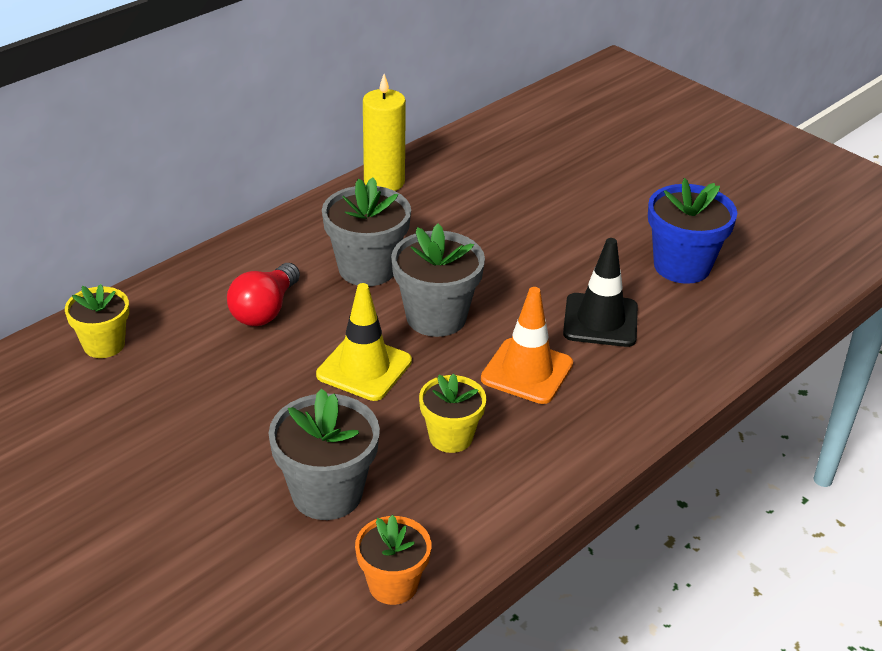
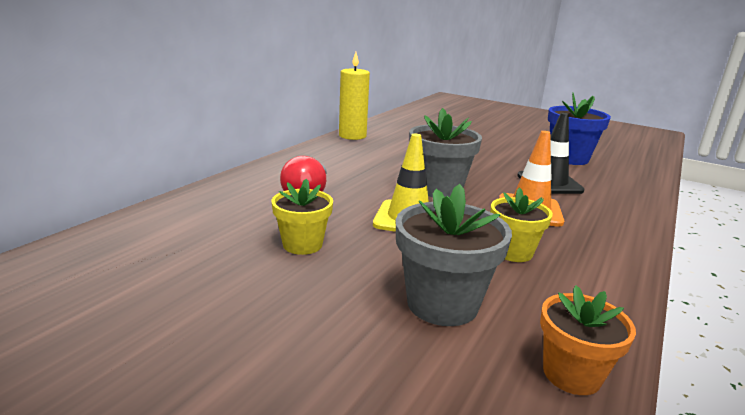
camera: 15 degrees left, 15 degrees down
(104, 345) = (174, 223): yellow flower pot -> yellow flower pot (302, 244)
(367, 269) = (370, 170): grey flower pot -> none

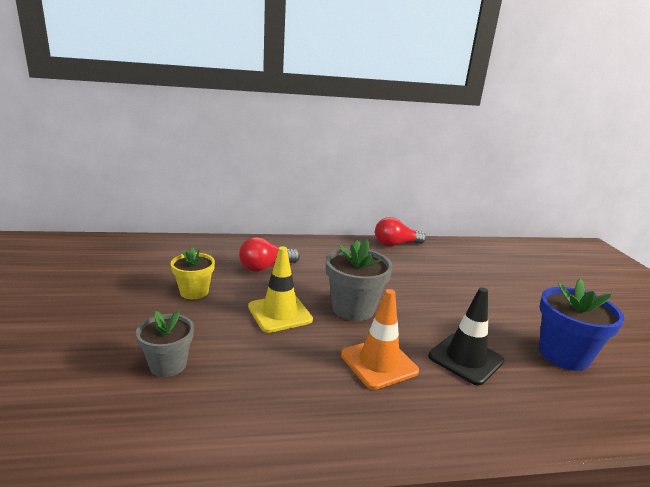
camera: 50 degrees right, 0 degrees up
(352, 136) = (396, 244): yellow candle -> red light bulb
(442, 304) = (168, 365): grey flower pot -> grey flower pot, size x0.65
(513, 252) = (282, 374): yellow flower pot -> none
(571, 374) = (119, 448): orange flower pot -> none

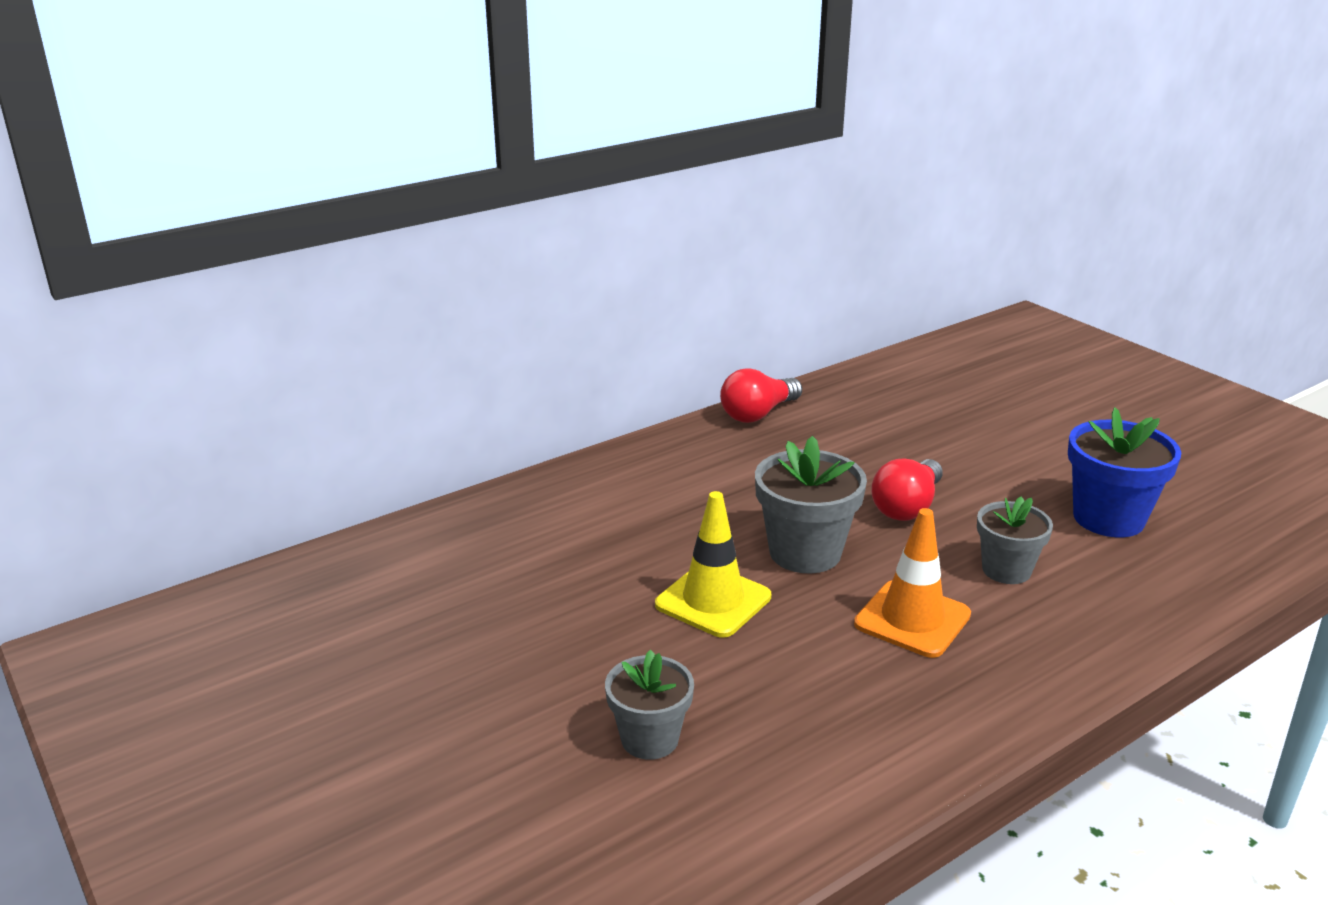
camera: 25 degrees left, 5 degrees up
(194, 292) = (546, 617): yellow flower pot -> none
(266, 267) = (606, 531): red light bulb -> red light bulb (907, 507)
(465, 358) = (1006, 570): black traffic cone -> grey flower pot

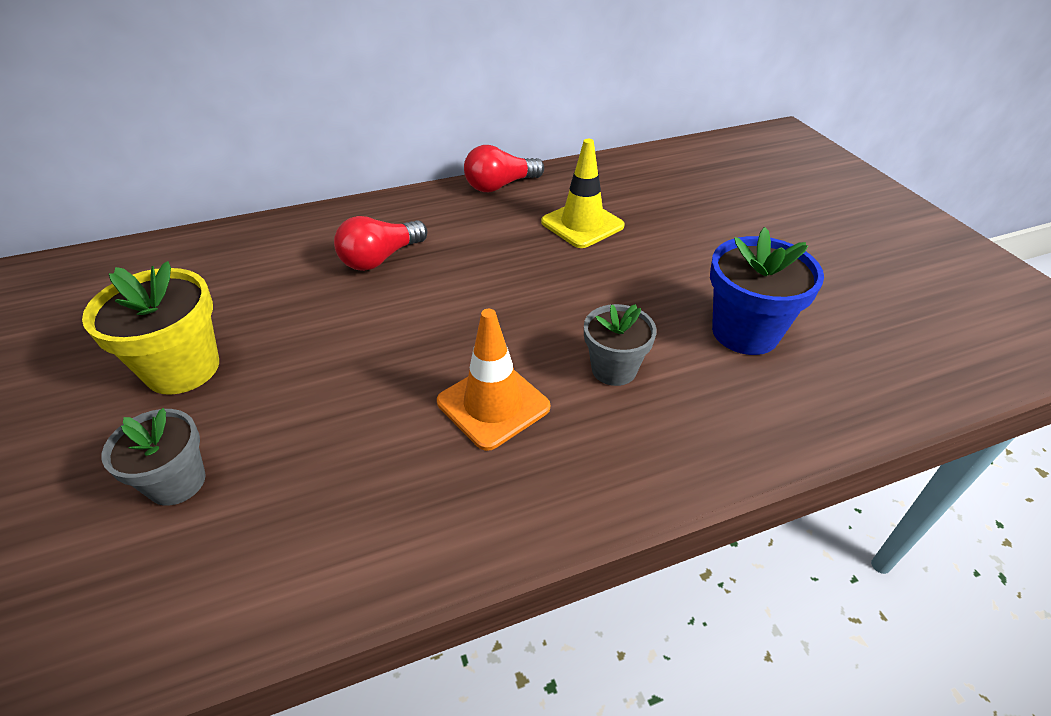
camera: 15 degrees right, 15 degrees up
(557, 644) = (183, 369): none -> yellow flower pot
(713, 601) = (336, 351): yellow traffic cone -> yellow traffic cone (582, 224)
(805, 552) = (447, 318): grey flower pot -> none
(907, 507) = (565, 289): red light bulb -> red light bulb (380, 258)

